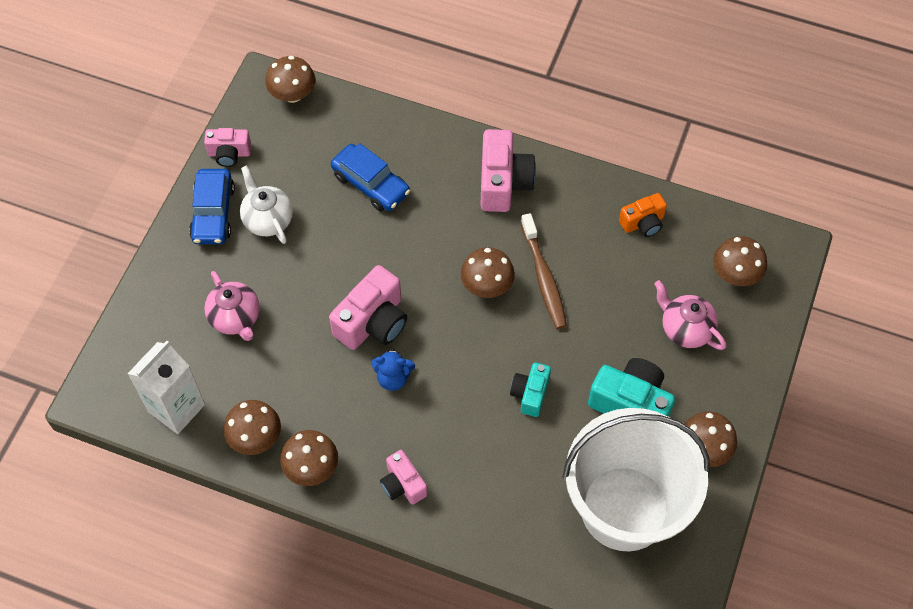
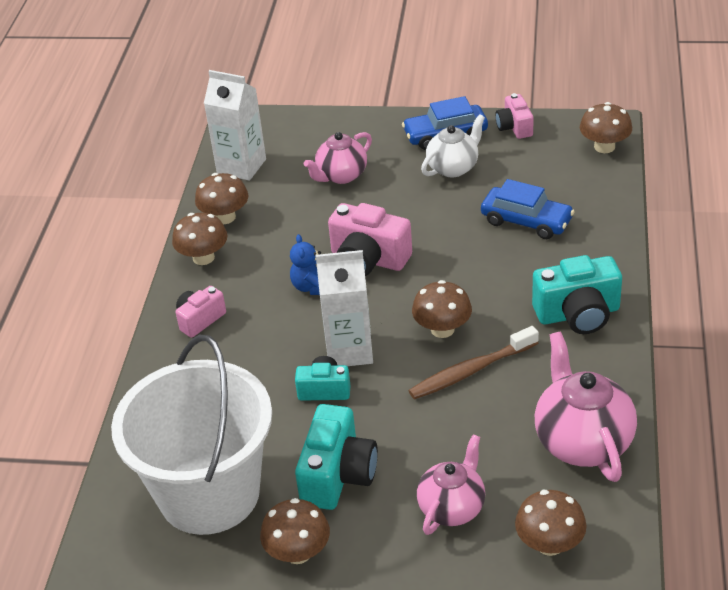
camera: 80 degrees right, 20 degrees down
(371, 184) = (526, 221): blue car -> blue car turned 90 degrees counterclockwise
(488, 364) = (349, 350): none -> white carton
(503, 182) = (578, 314): pink camera -> turquoise camera
(643, 223) = (582, 441): orange camera -> pink teapot

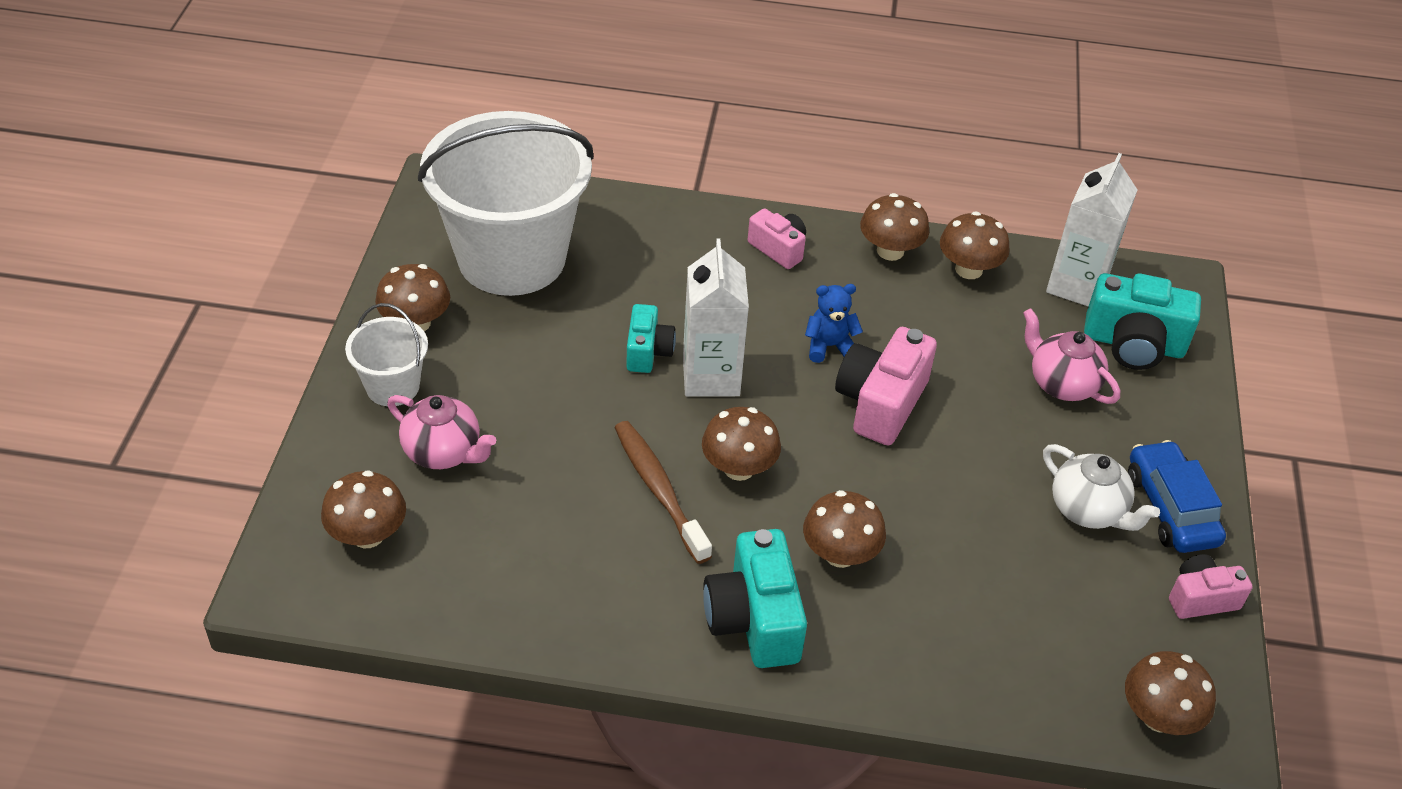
camera: 85 degrees right, 5 degrees up
(338, 475) = (513, 358): turquoise camera -> turquoise camera (1133, 344)
(380, 556) = (392, 386): none -> white bucket
(512, 275) = (840, 554): none -> brown mushroom
(526, 221) = (961, 585): blue car -> none
(582, 441) = (517, 590): pink teapot -> none

